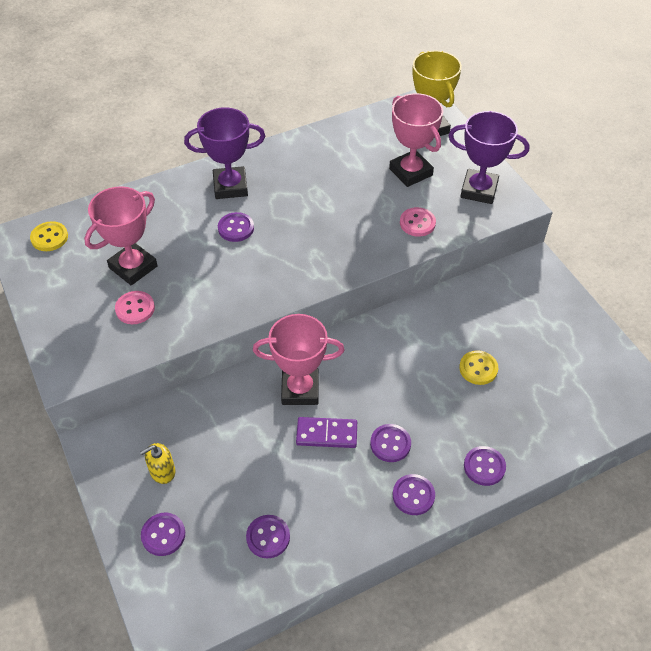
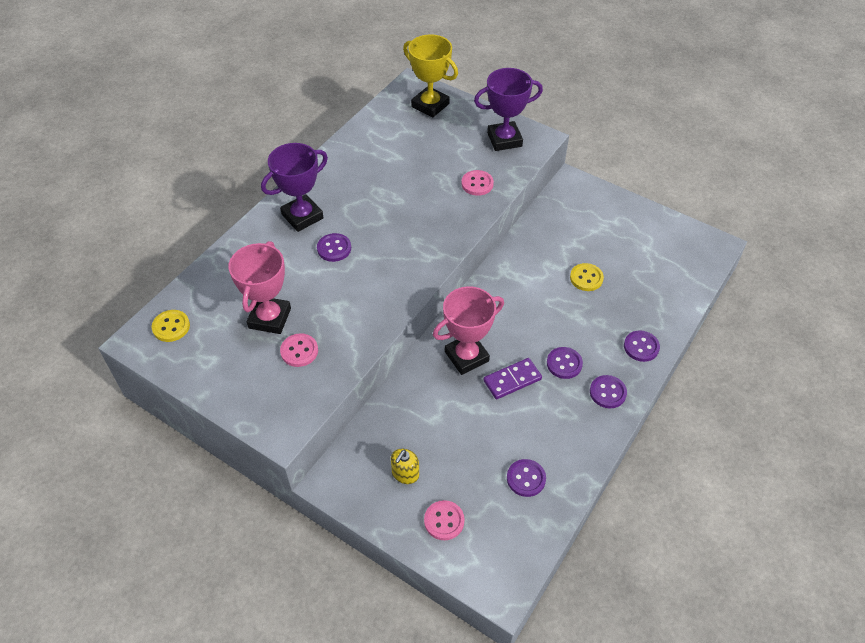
camera: 30 degrees left, 0 degrees up
(163, 535) = (444, 521): purple button -> pink button
(410, 172) = (442, 146): pink trophy -> none

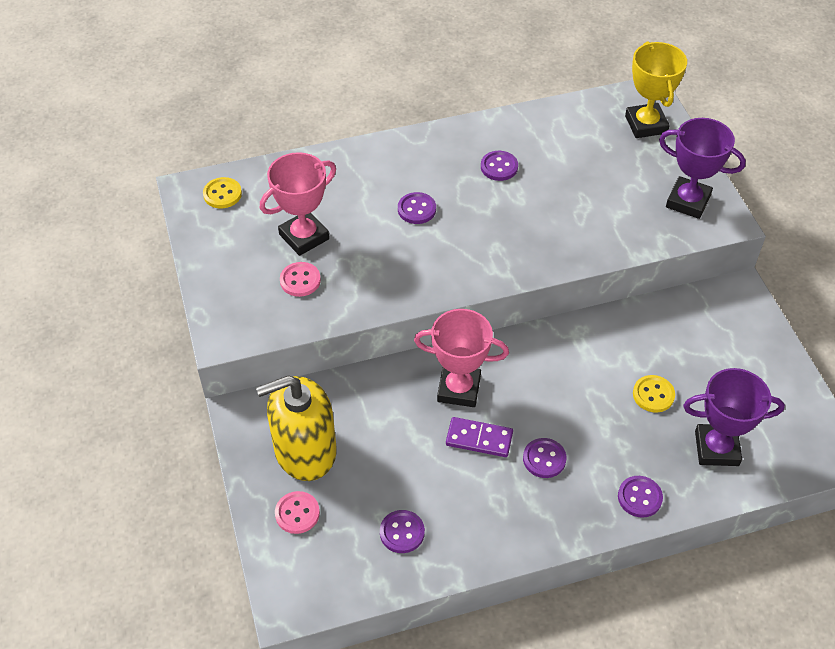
camera: 40 degrees right, 0 degrees up
(302, 216) = (418, 163): purple trophy -> purple trophy (716, 448)
(405, 473) = (305, 450): yellow soap dispenser -> yellow soap dispenser, size x2.37
(477, 184) = (613, 229): pink button -> none
(607, 392) = (559, 515): purple button -> purple button (499, 167)

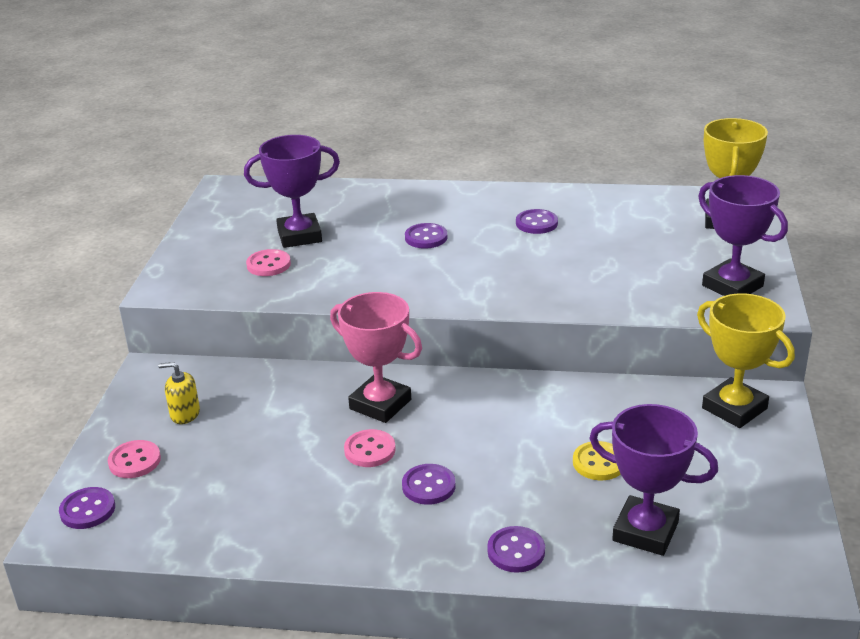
camera: 25 degrees right, 20 degrees down
(222, 194) = (251, 195): yellow button -> none
(304, 237) = (299, 236): pink trophy -> purple trophy
(305, 450) = (185, 414): yellow soap dispenser -> yellow soap dispenser, size x0.42
(402, 532) = (225, 506): purple button -> purple button (87, 510)
(479, 439) = (370, 450): purple domino -> pink button
(720, 310) = (734, 408): none -> yellow trophy

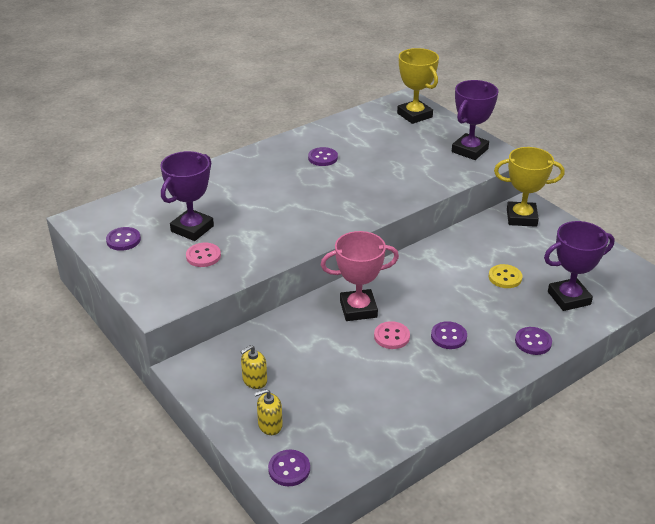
camera: 45 degrees left, 5 degrees up
(134, 461) = (270, 425): pink button -> yellow soap dispenser
(426, 238) = (274, 194): purple button -> purple button (123, 240)
(732, 286) = (469, 150): purple trophy -> purple trophy turned 60 degrees counterclockwise

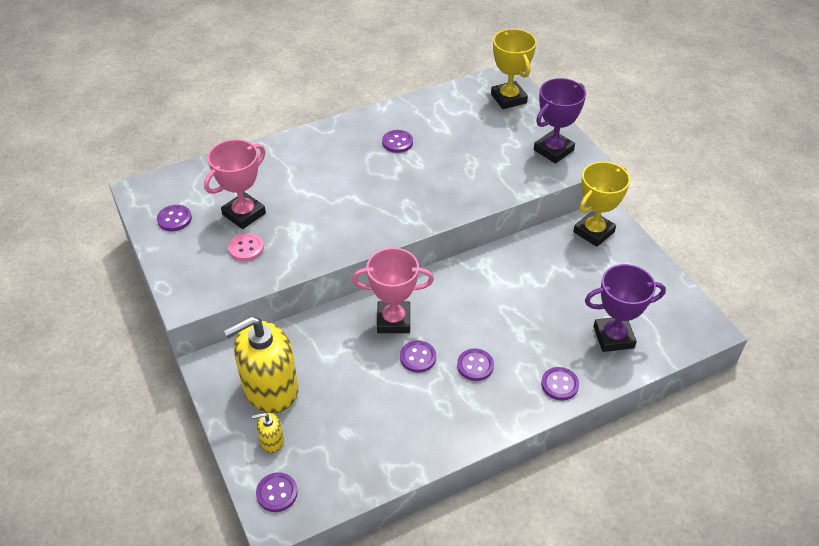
camera: 10 degrees right, 10 degrees up
(192, 229) = (244, 214): purple trophy -> pink trophy
(254, 380) = (270, 388): yellow soap dispenser -> yellow soap dispenser, size x2.37
(391, 336) = (418, 357): pink button -> purple button
(505, 277) = (554, 303): yellow button -> none
(521, 218) = (593, 232): yellow trophy -> yellow trophy turned 60 degrees counterclockwise

